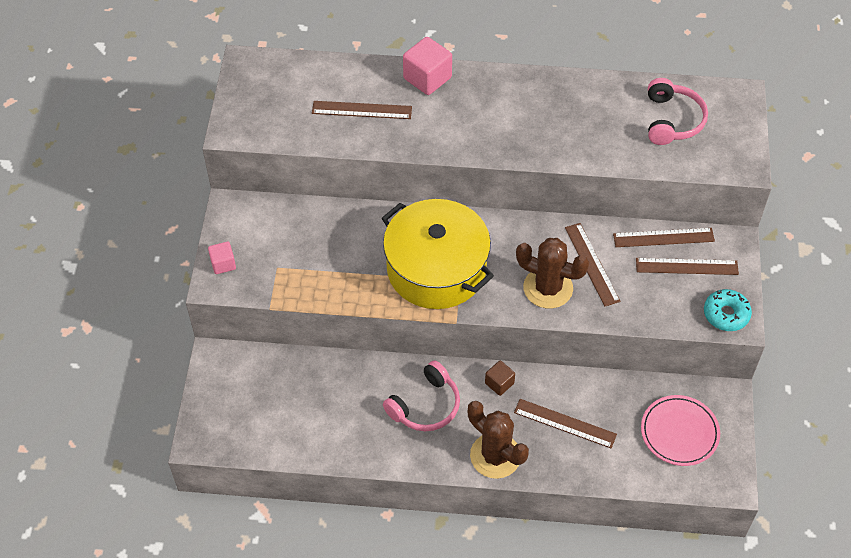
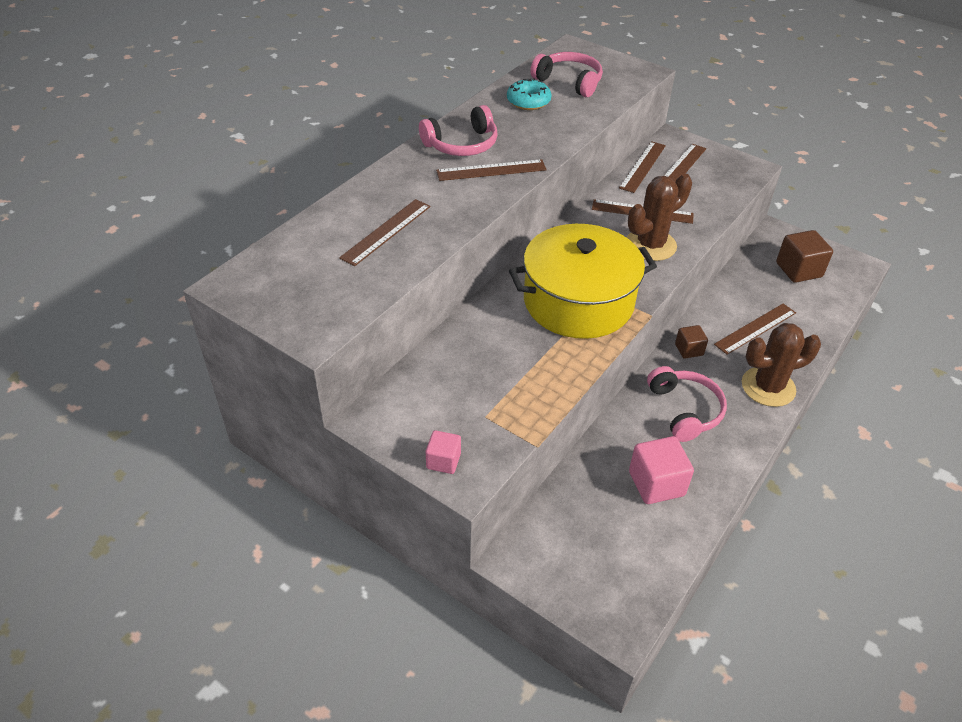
camera: 60 degrees left, 10 degrees down
(427, 78) = (390, 178): pink cube -> pink cube (656, 483)
(487, 131) = (491, 170): none -> brown ruler
(508, 97) = (462, 144): none -> pink headphones
(679, 432) = (798, 270): pink plate -> brown cube
(726, 314) = (741, 169): turquoise donut -> turquoise donut (528, 101)

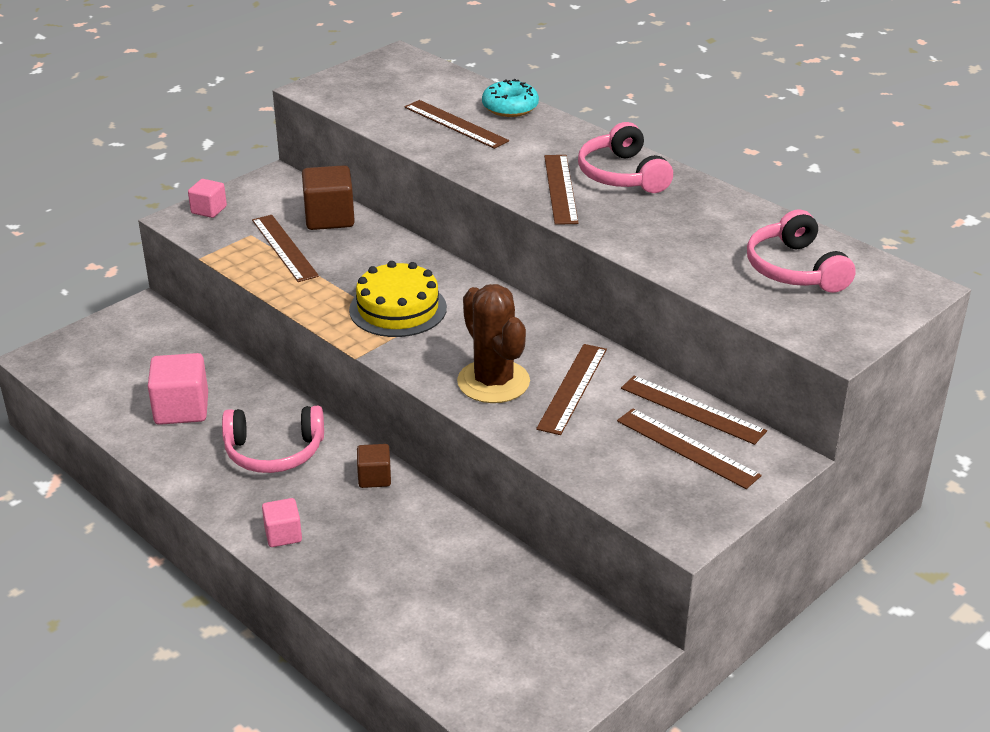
camera: 100 degrees right, 10 degrees down
(528, 101) = (732, 230): turquoise donut -> turquoise donut (510, 107)
(569, 82) = (794, 269): pink headphones -> pink headphones turned 120 degrees clockwise
(578, 301) = (398, 309): yellow pot -> yellow cake
(755, 328) = (396, 553): brown ruler -> brown ruler (284, 248)
(768, 387) = (283, 535): brown cactus -> pink cube
(798, 270) = (520, 644): brown cube -> brown cube (329, 218)

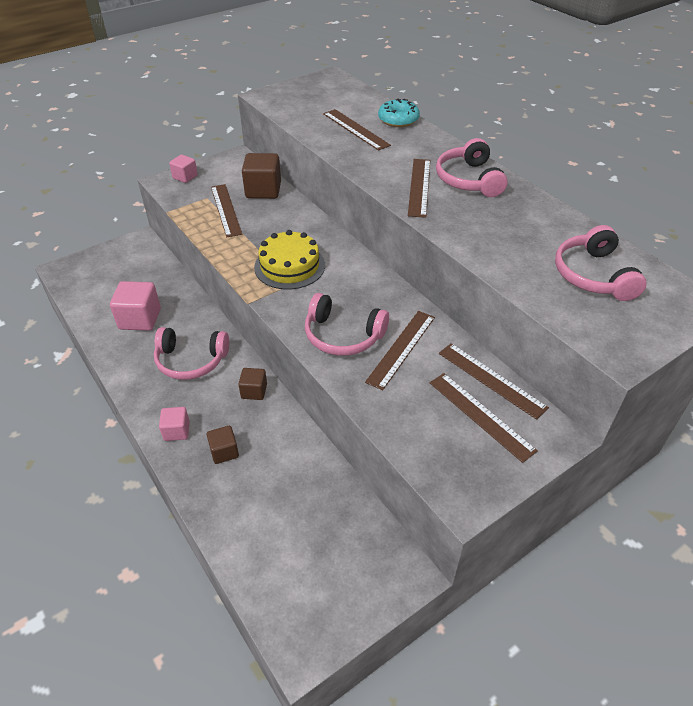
camera: 10 degrees right, 10 degrees up
(356, 550) = (224, 452): none -> brown cube
(493, 382) = (343, 336): brown cactus -> pink headphones

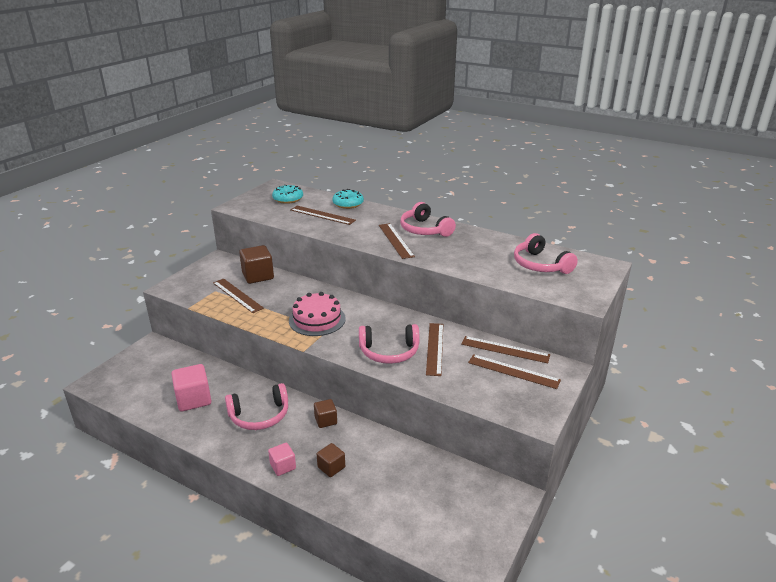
camera: 25 degrees left, 15 degrees down
(185, 177) = (185, 281): pink cube -> none
(289, 266) = (317, 319): yellow cake -> pink cake
(332, 98) = (288, 199): none -> turquoise donut

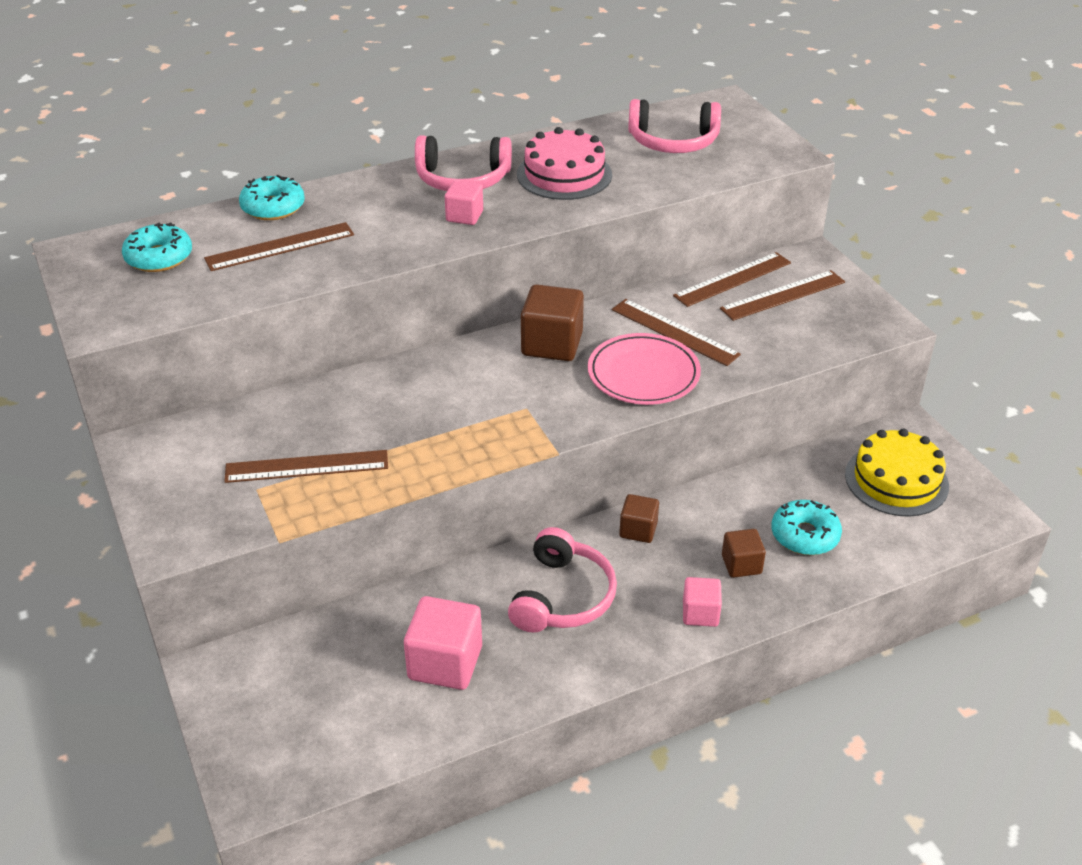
camera: 55 degrees left, 10 degrees up
(258, 276) = (268, 420): brown cube -> brown cube (552, 344)
(317, 319) = (485, 407): pink cake -> pink cake (564, 174)
(375, 483) = (804, 535): none -> turquoise donut
(389, 352) = (643, 374): pink headphones -> pink plate
(395, 240) = (464, 216): brown ruler -> pink cube
(461, 505) = (896, 480): none -> yellow cake

